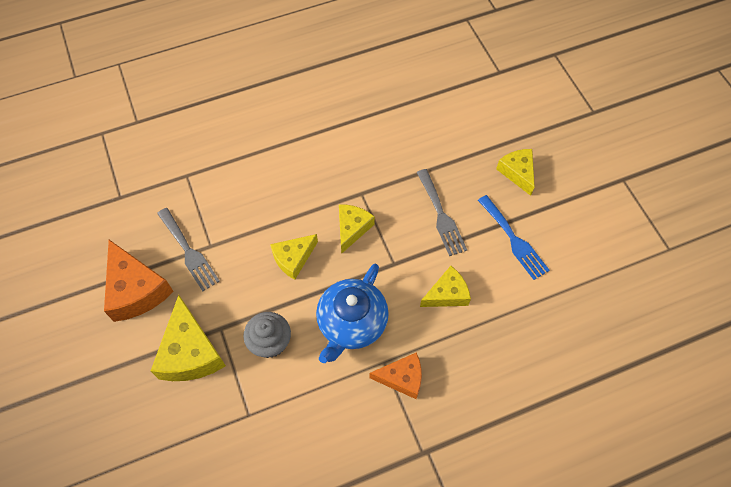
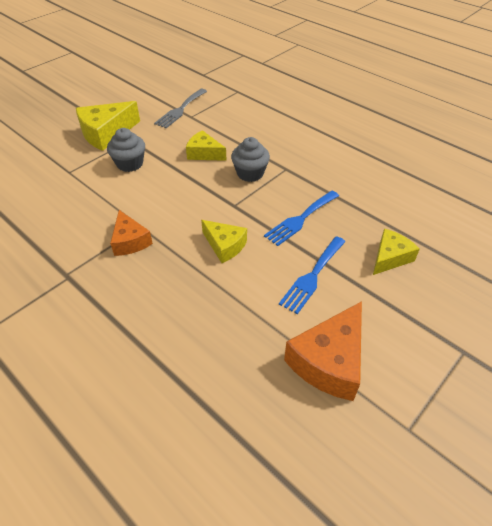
camera: 65 degrees right, 15 degrees down
(136, 290) = (141, 100): orange cheese -> orange cheese (329, 361)
(351, 323) = (166, 198): blue teapot -> none
(352, 228) = (250, 173): yellow cheese -> grey cupcake
(441, 216) = (300, 219): grey fork -> blue fork

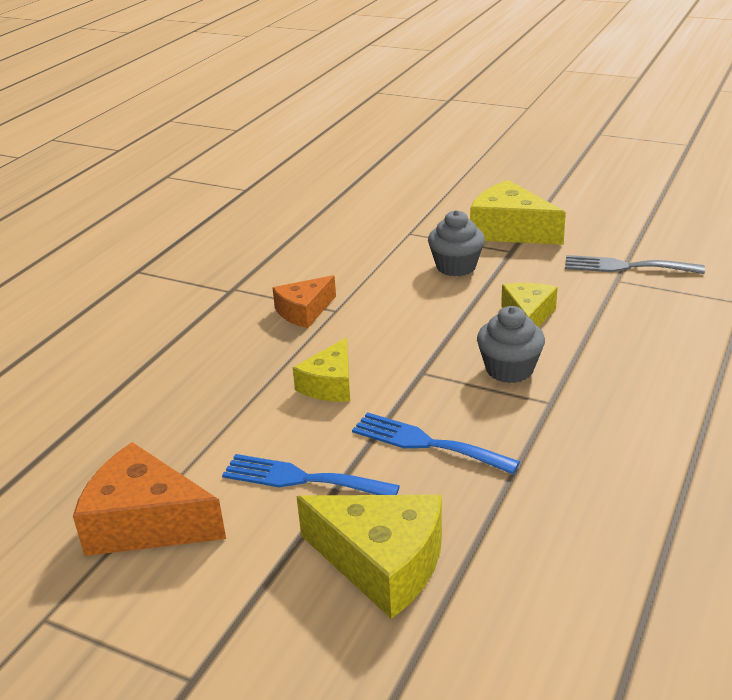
camera: 75 degrees right, 15 degrees down
(390, 257) = (382, 563): yellow cheese -> yellow cheese, size x1.59

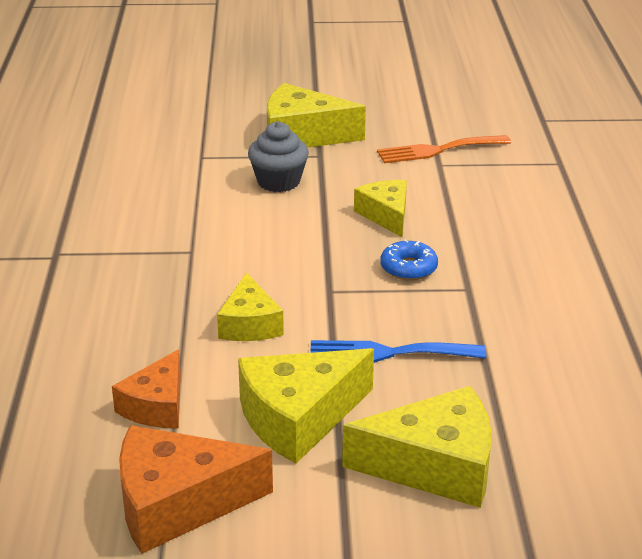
camera: 30 degrees left, 0 degrees up
(301, 479) = (298, 418): blue fork -> yellow cheese
(304, 311) = (159, 259): orange cheese -> orange cheese (156, 406)
(509, 369) = (408, 268): grey cupcake -> blue donut
(626, 267) = (438, 150): grey fork -> orange fork

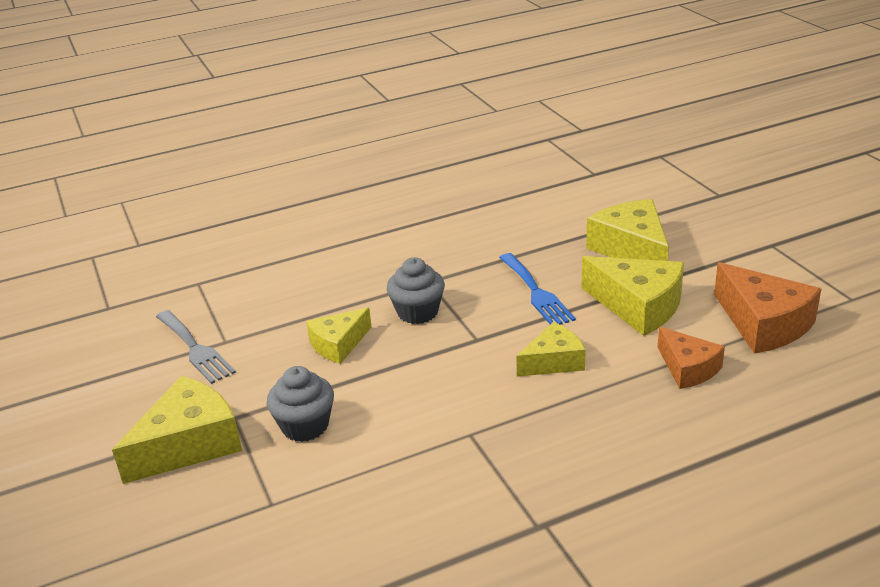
camera: 110 degrees left, 0 degrees up
(156, 406) = (687, 368): orange cheese -> orange cheese turned 60 degrees clockwise
(302, 135) = (189, 444): yellow cheese -> yellow cheese turned 120 degrees counterclockwise
(408, 268) = (417, 312): blue donut -> grey cupcake
(438, 150) = (195, 349): orange fork -> grey fork

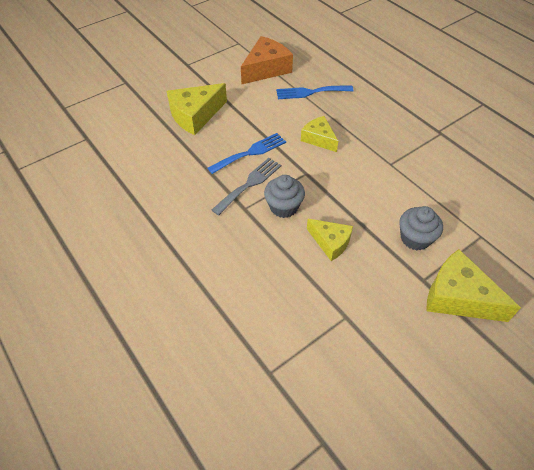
camera: 105 degrees left, 20 degrees up
(195, 349) = (361, 335): grey fork -> grey fork (249, 184)
(638, 306) = (258, 110): yellow cheese -> none
(687, 368) = (310, 92): orange cheese -> blue fork

